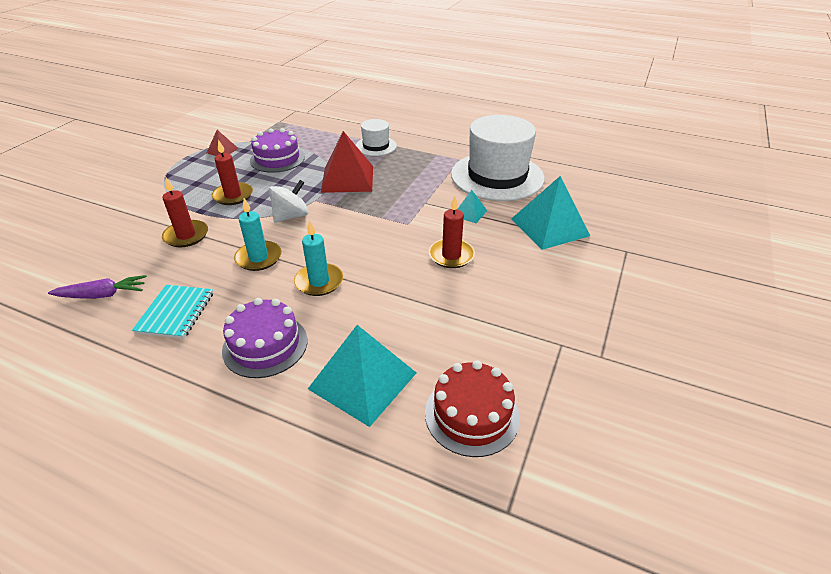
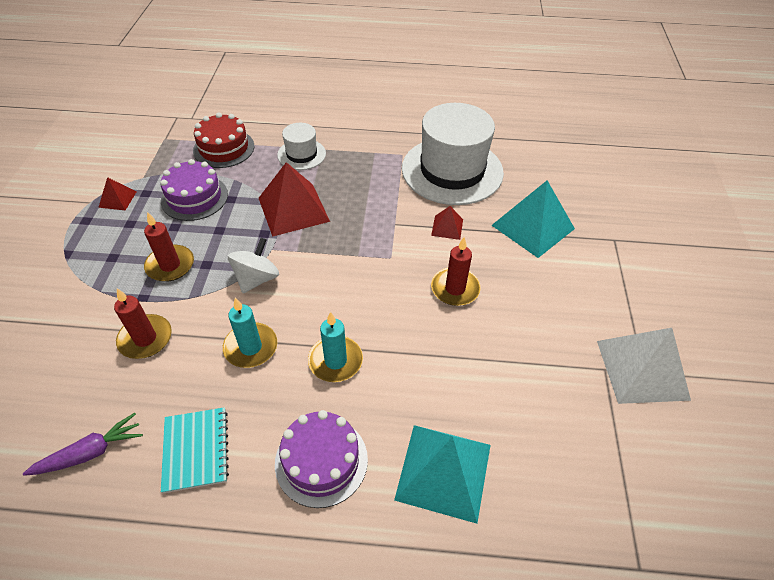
camera: 20 degrees left, 10 degrees up
(469, 213) = (447, 227): turquoise pyramid -> red pyramid
(472, 414) = (563, 476): red cake -> red cake (224, 148)
(600, 354) = (642, 369): none -> white pyramid

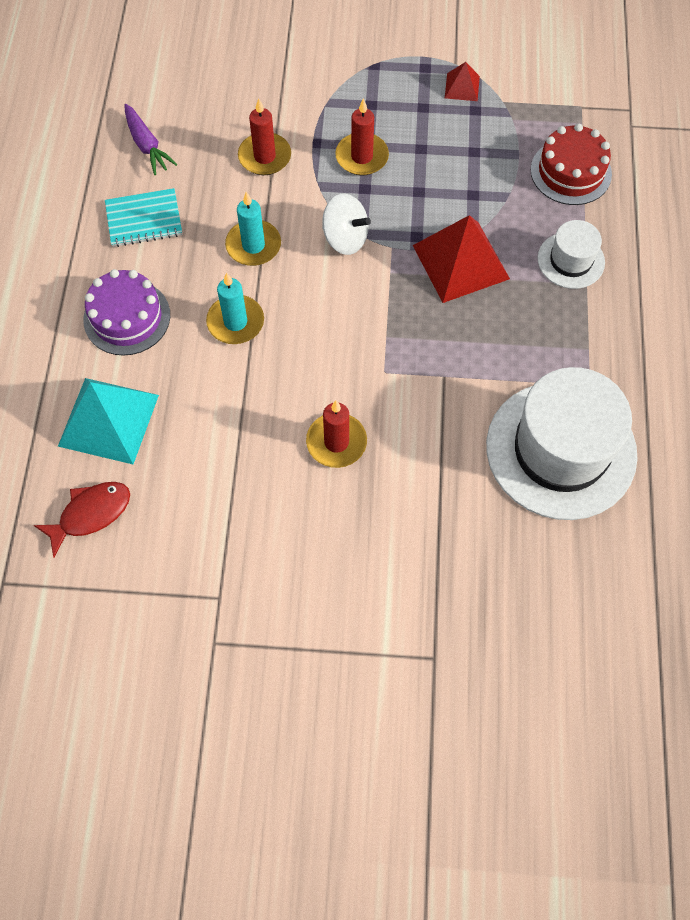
camera: 90 degrees right, 15 degrees up
(194, 197) = (472, 158): purple cake -> none
(447, 227) = (442, 438): red pyramid -> none
(533, 227) = (451, 548): turquoise pyramid -> none
(548, 482) = (90, 514): none -> red fish
(642, 369) = (217, 641): white pyramid -> none

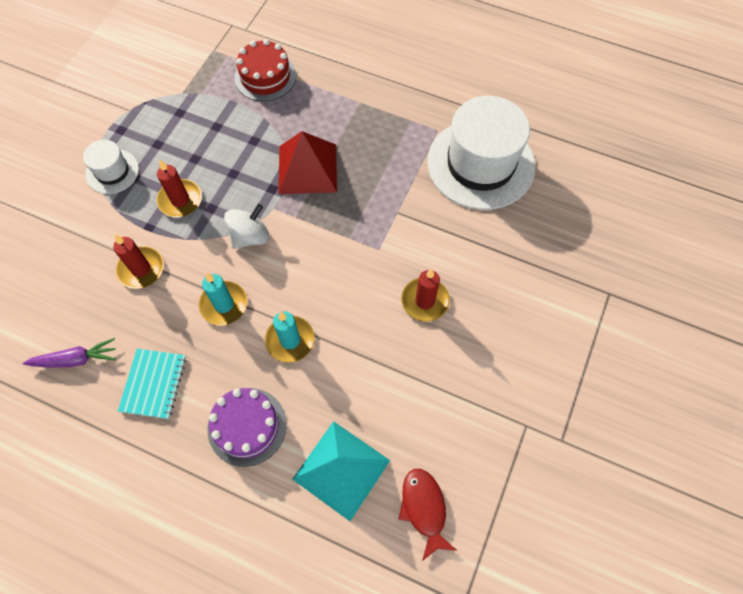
camera: 70 degrees left, 0 degrees up
(462, 87) = (153, 113): red pyramid -> none
(571, 260) = (337, 104): white hat -> white hat (112, 171)

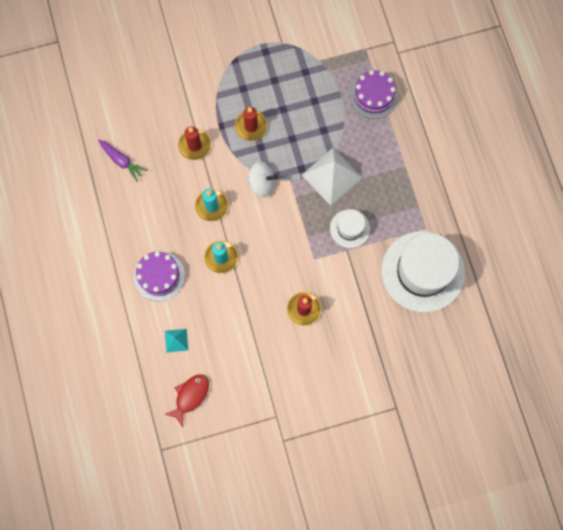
camera: 50 degrees right, 10 degrees up
(112, 171) = (236, 73): white hat -> white hat (349, 228)
(153, 384) = (142, 211): turquoise notebook -> none
(265, 77) = (373, 96): red cake -> purple cake
(307, 169) = (331, 176): red pyramid -> white pyramid
(341, 469) = (176, 340): turquoise pyramid -> turquoise pyramid, size x0.49

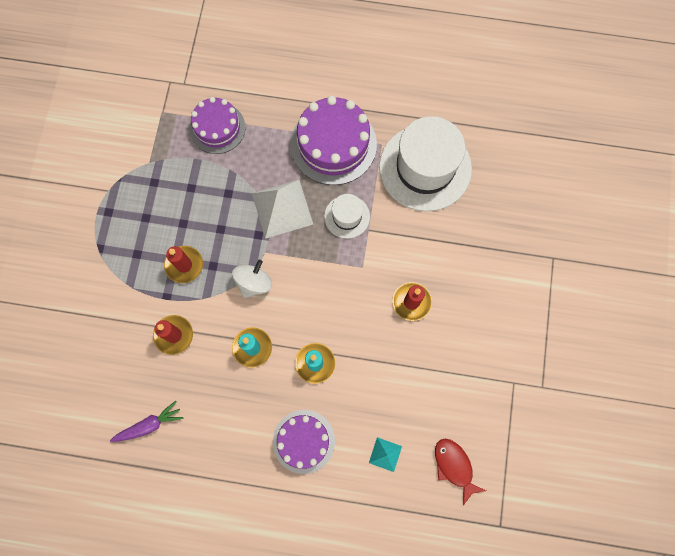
camera: 65 degrees left, 0 degrees up
(405, 190) = (333, 144): none -> purple cake

